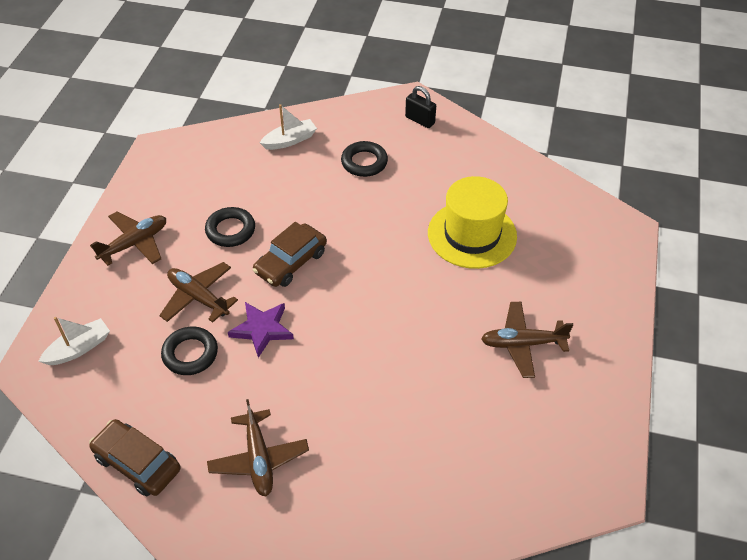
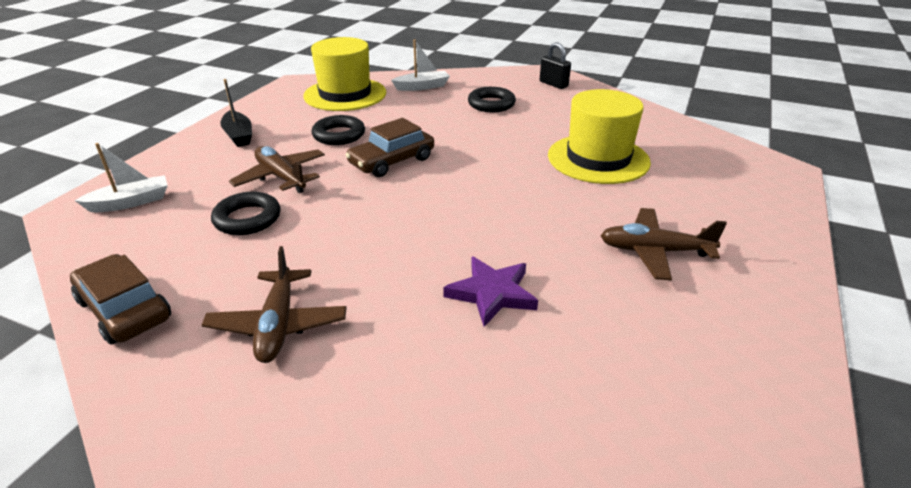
camera: 10 degrees right, 15 degrees down
(134, 243) = (238, 135): brown plane -> black boat
(215, 163) = (345, 94): none -> yellow hat
(262, 329) = (338, 207): purple star -> purple star (492, 293)

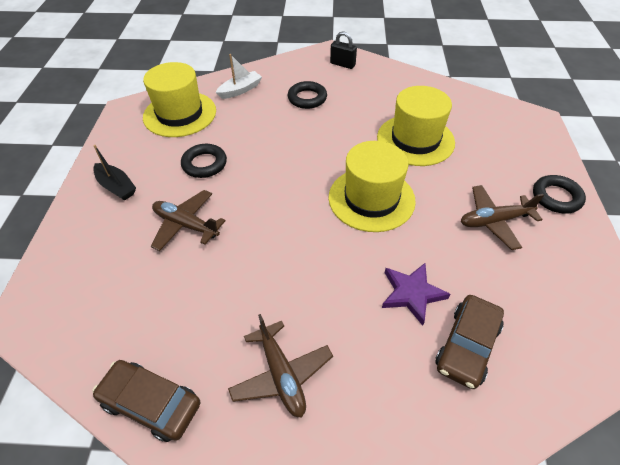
camera: 20 degrees left, 15 degrees up
(130, 202) = (72, 291): white boat -> none
(247, 219) = (188, 278): black ring -> black ring (556, 197)
(392, 161) = (266, 183): brown car -> brown car (467, 346)
(504, 198) = (371, 199): none -> yellow hat

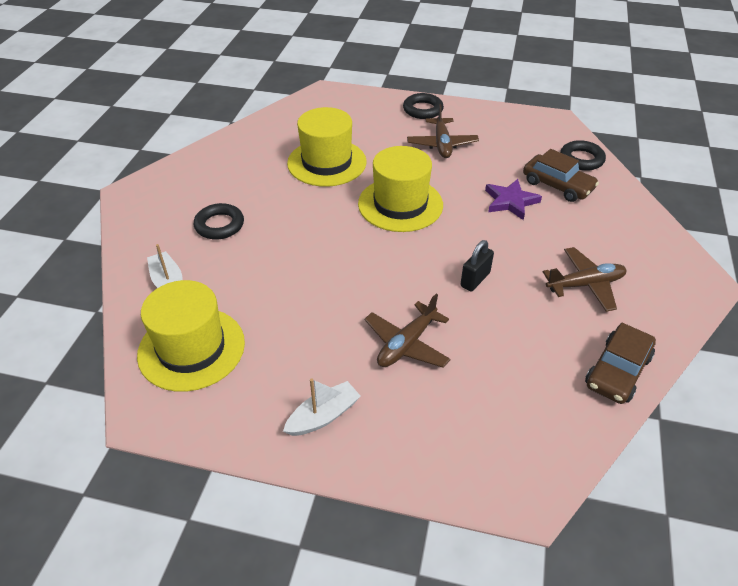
camera: 80 degrees left, 5 degrees down
(116, 187) = (323, 416): black boat -> white boat
(204, 164) = (308, 325): black ring -> black ring (581, 159)
(342, 64) = (165, 188): black padlock -> black padlock (475, 280)

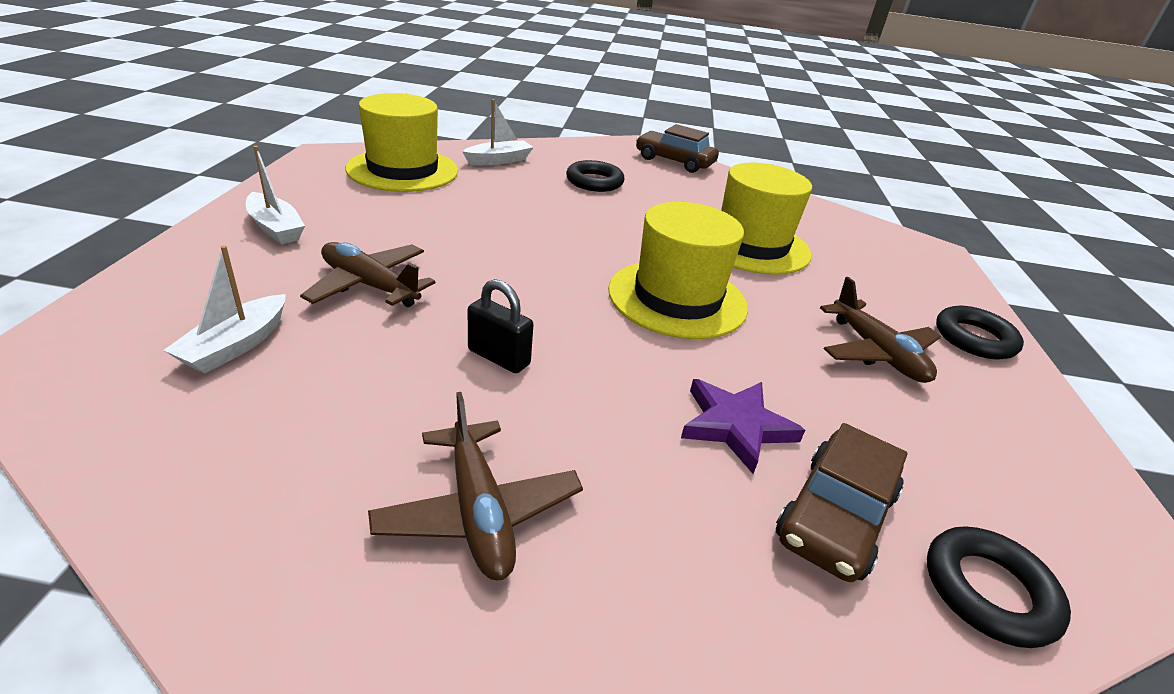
camera: 80 degrees right, 10 degrees down
(442, 144) = (876, 352): brown plane -> brown plane turned 105 degrees counterclockwise
(488, 397) = (236, 345): none -> white boat
(617, 371) = (209, 522): brown car -> brown car (674, 161)

